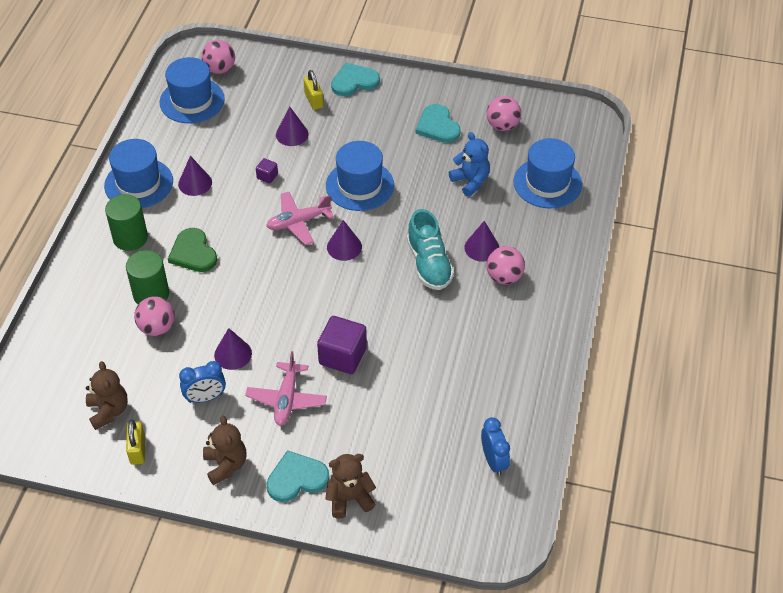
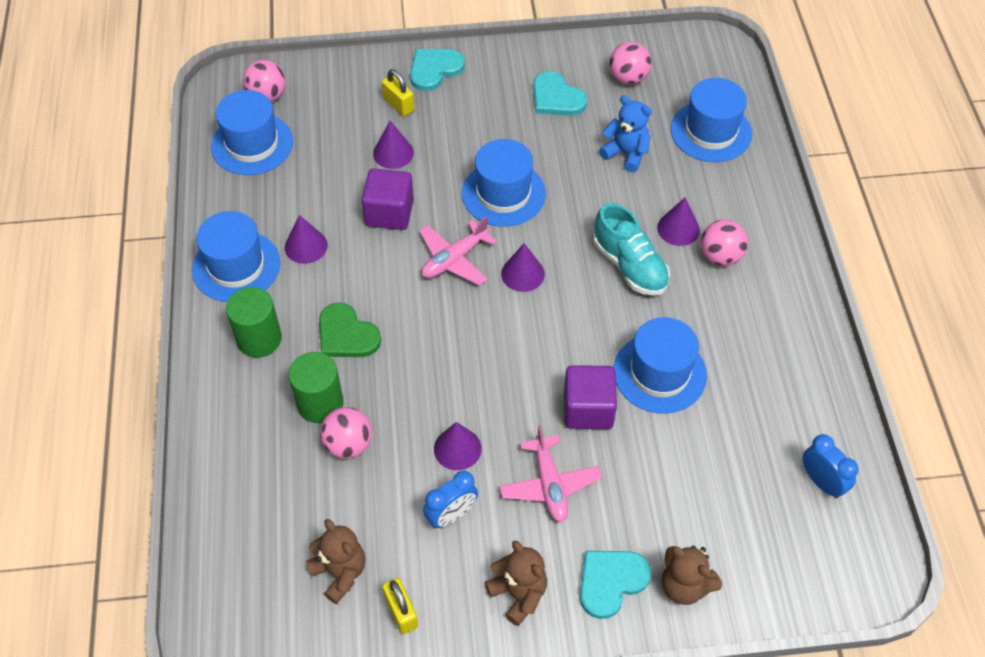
camera: 20 degrees left, 5 degrees up
(267, 176) = (389, 213): purple cube -> purple cube, size x2.10
(349, 498) = (684, 585): brown teddy bear -> brown teddy bear turned 105 degrees counterclockwise
(410, 347) = (659, 373): none -> blue hat

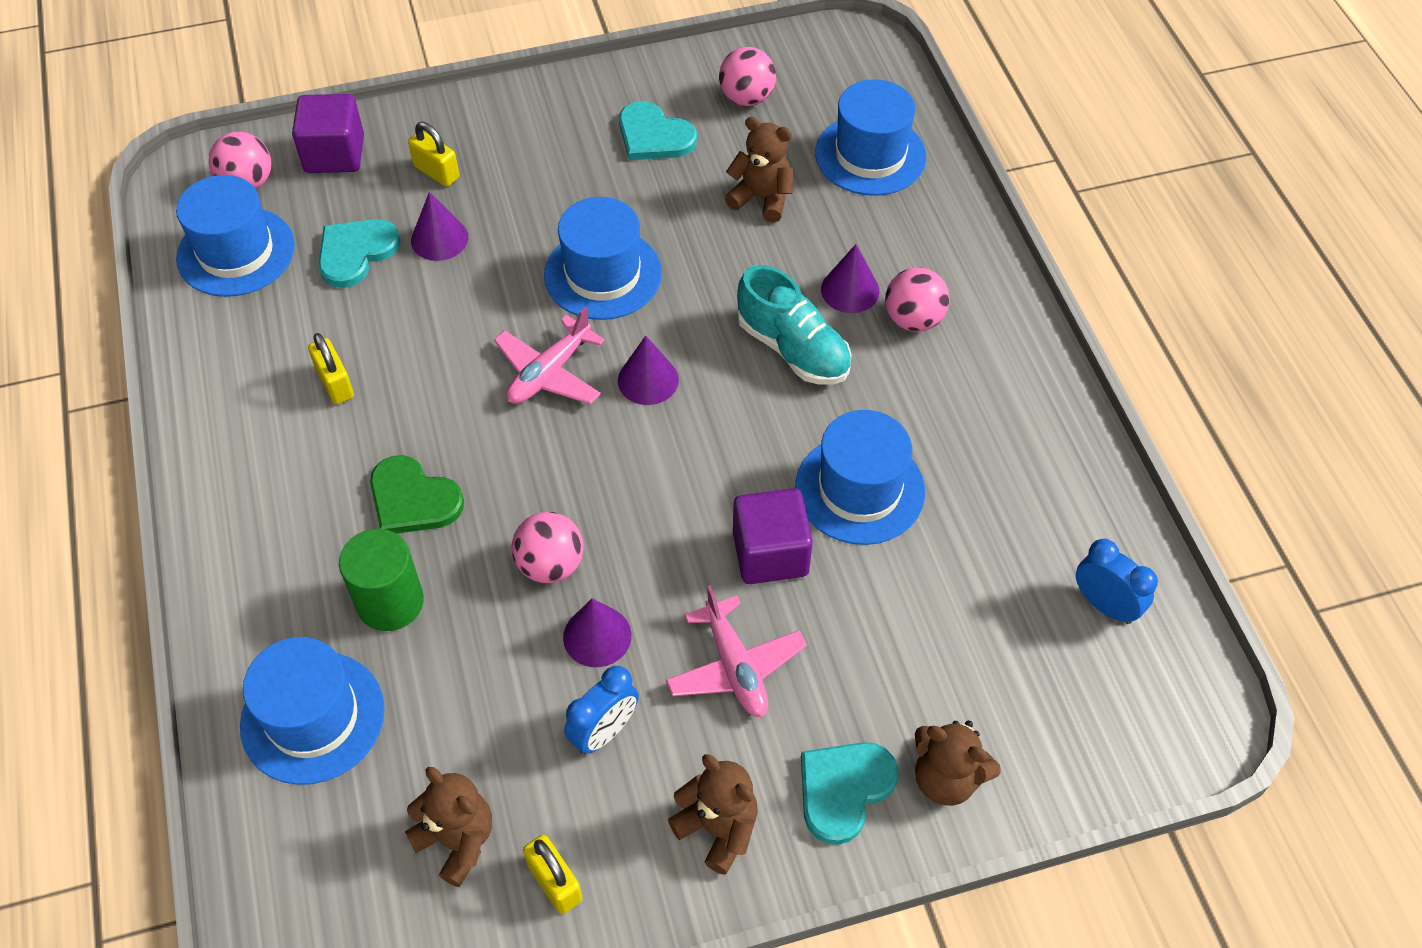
camera: 10 degrees left, 0 degrees up
(236, 266) = (238, 426): blue hat -> blue hat (312, 717)
(259, 339) = (287, 523): green cylinder -> none
(306, 246) = (335, 383): purple cone -> yellow padlock
(348, 444) = (440, 654): pink ball -> pink ball (550, 565)
(389, 213) = (447, 322): purple cube -> purple cube (334, 154)
(434, 69) = (479, 118): turquoise heart -> turquoise heart (356, 253)
(626, 153) = (761, 198): blue teddy bear -> brown teddy bear

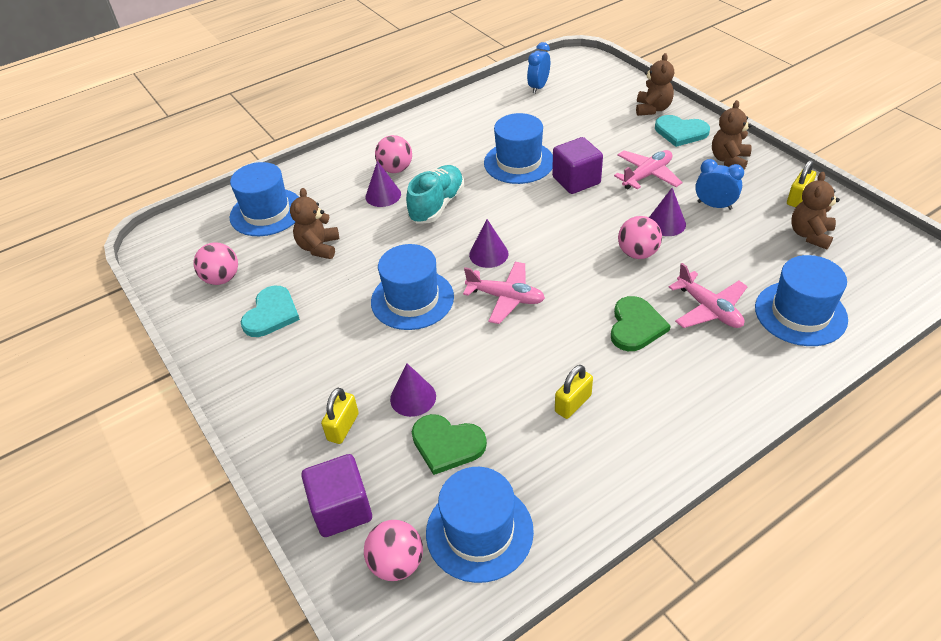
camera: 105 degrees left, 10 degrees down
(356, 253) = (447, 444): turquoise heart -> green heart
(390, 602) = (708, 309): green cylinder -> pink plane

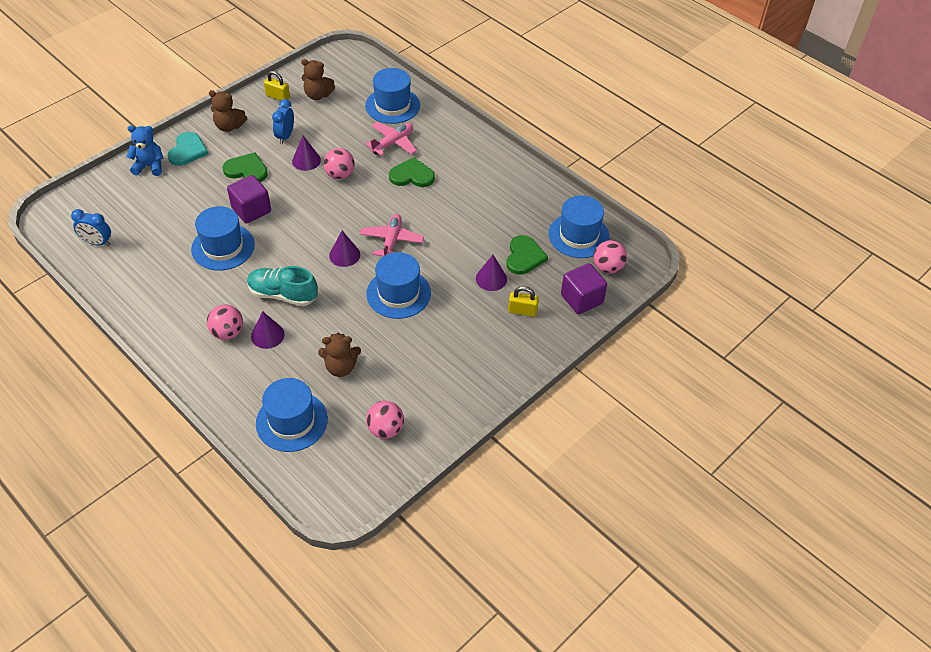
camera: 105 degrees left, 5 degrees up
(271, 314) = (423, 380): turquoise heart -> none
(573, 403) = (481, 202): yellow padlock -> none
(647, 175) = (246, 170): pink plane -> green heart
(652, 109) = (149, 166): brown teddy bear -> blue teddy bear

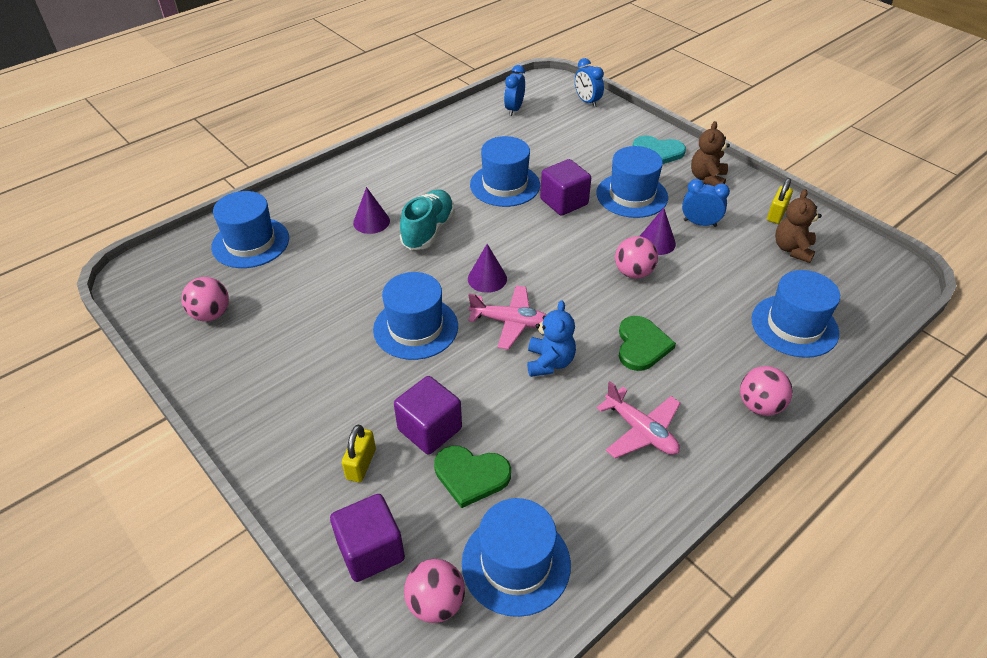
camera: 95 degrees right, 5 degrees down
(95, 191) = (587, 102): none -> blue clock
(149, 166) = (628, 130): blue teddy bear -> blue teddy bear (549, 362)
(227, 333) = (381, 194): pink ball -> pink ball (759, 405)
(246, 170) = (632, 195): green heart -> blue hat
(341, 367) = (311, 277): brown teddy bear -> none
(393, 143) = (708, 325): pink plane -> pink plane (640, 431)
(491, 279) = (430, 429): purple cone -> purple cube

